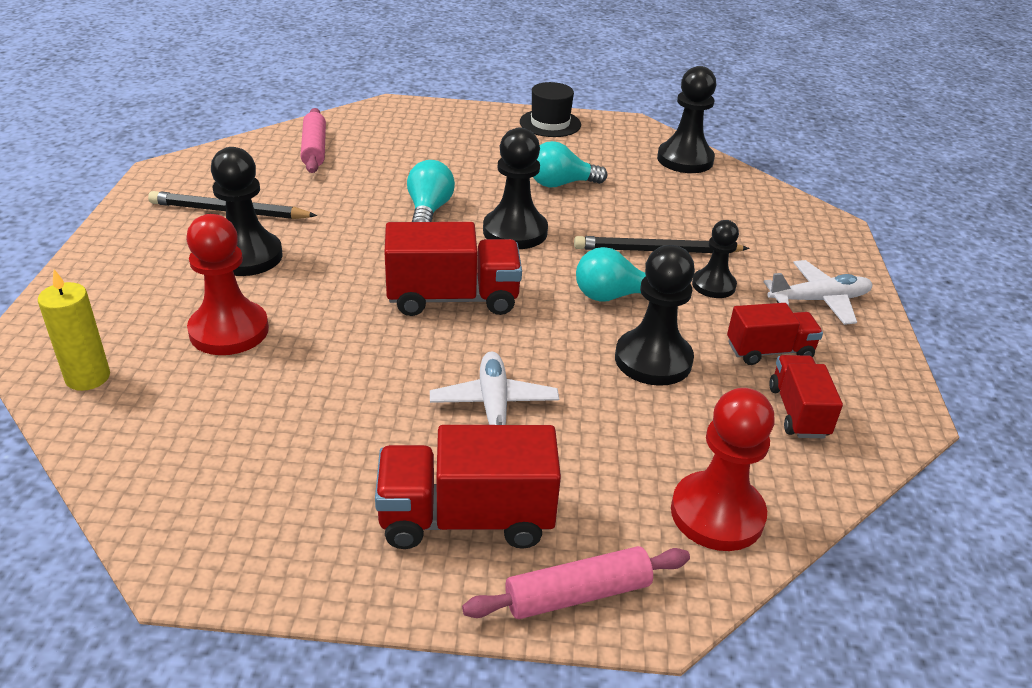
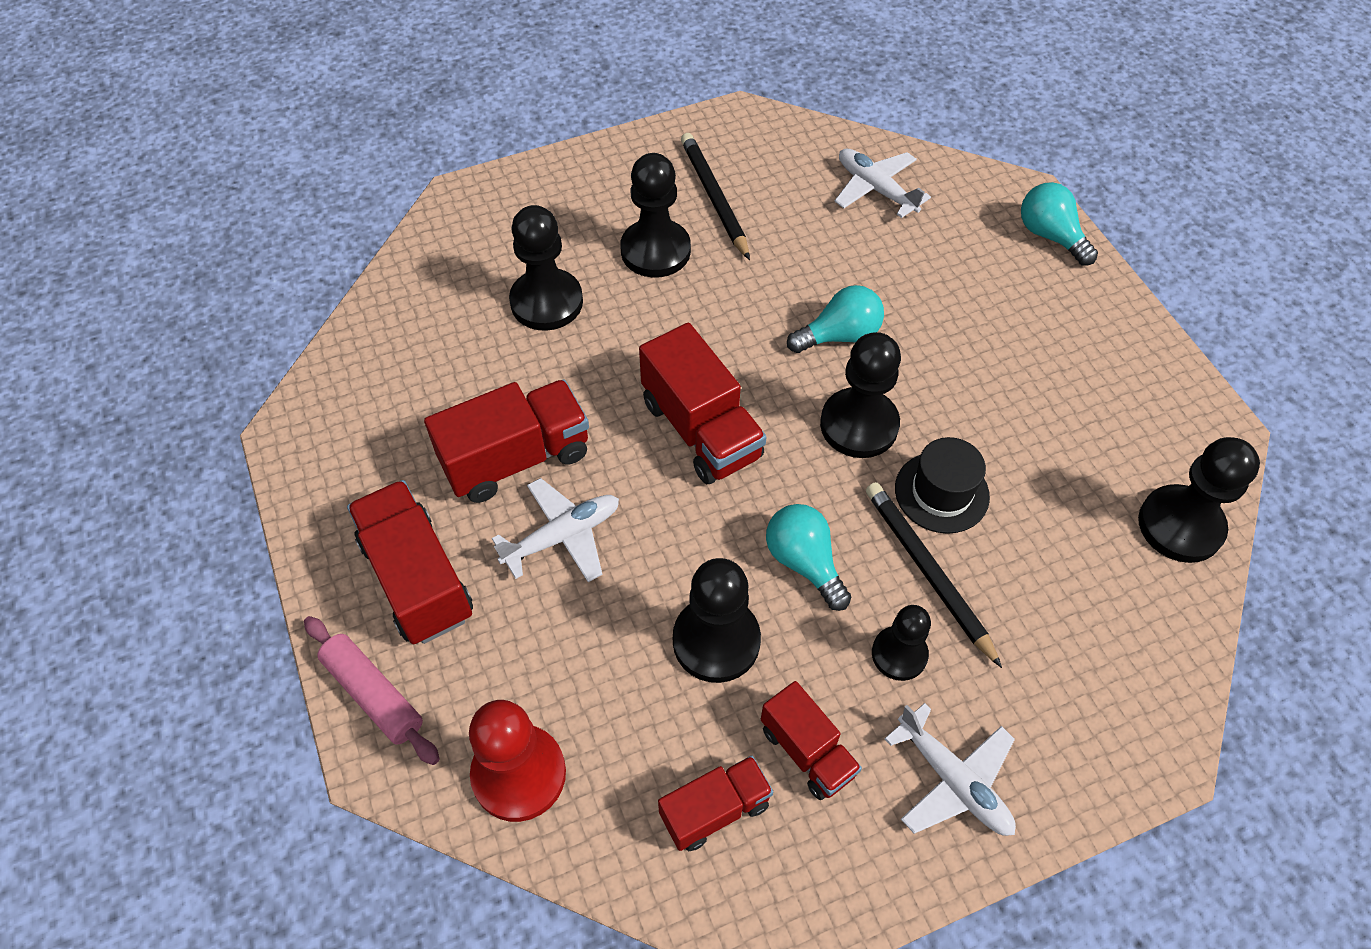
camera: 65 degrees right, 20 degrees up
(88, 377) = (440, 257): yellow candle -> none
(229, 331) = (546, 302): red pawn -> black pawn
(314, 149) = (875, 189): pink rolling pin -> white plane
(385, 407) = (516, 458): none -> red truck
(550, 123) = (1135, 350): black hat -> black hat (941, 492)
(561, 184) = (996, 423): turquoise light bulb -> turquoise light bulb (1050, 236)

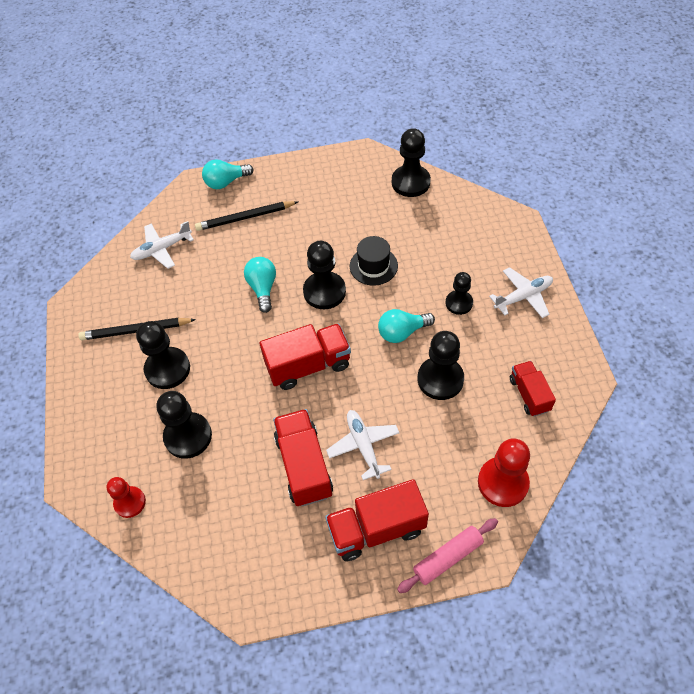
camera: 75 degrees left, 0 degrees up
(437, 263) = (130, 502): none -> red pawn
(807, 751) = (503, 350): red truck -> none
(927, 571) = (417, 282): black pencil -> black pencil (245, 218)

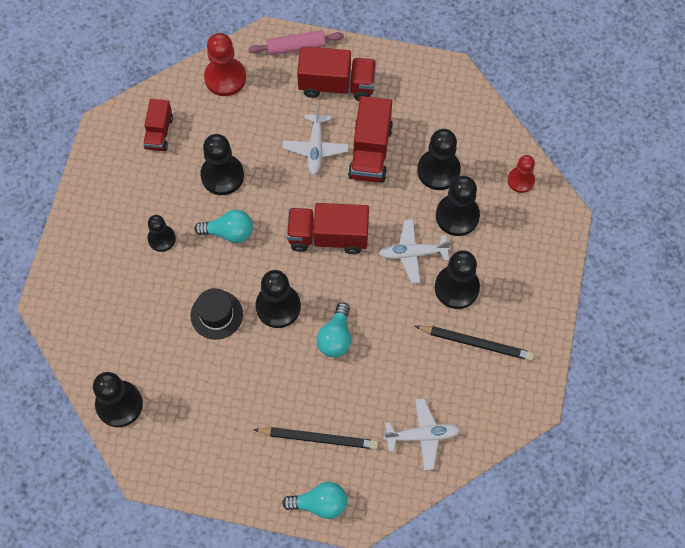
camera: 160 degrees left, 10 degrees up
(223, 476) = (438, 170): none -> black pawn
(523, 296) = (100, 220): white plane -> white plane (413, 253)

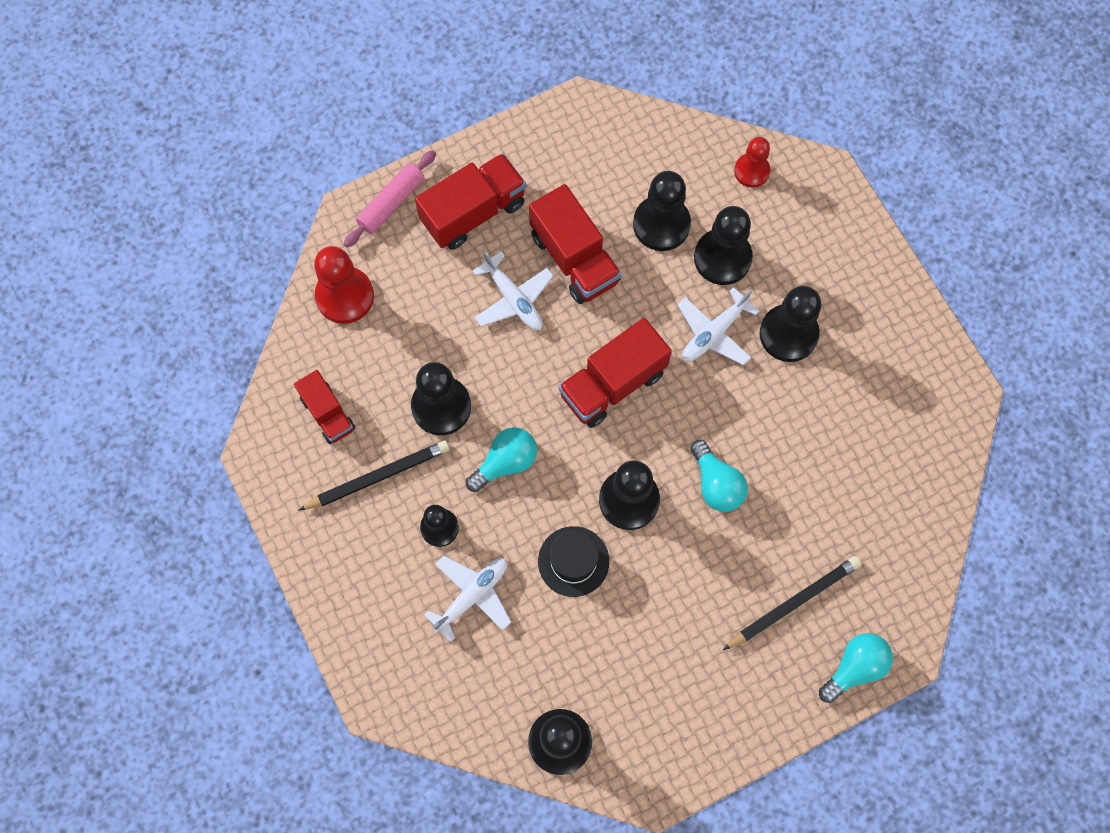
camera: 40 degrees left, 5 degrees up
(422, 436) = (890, 513): white plane -> white plane (472, 595)
(476, 343) = (857, 376): black pencil -> black pencil (378, 476)

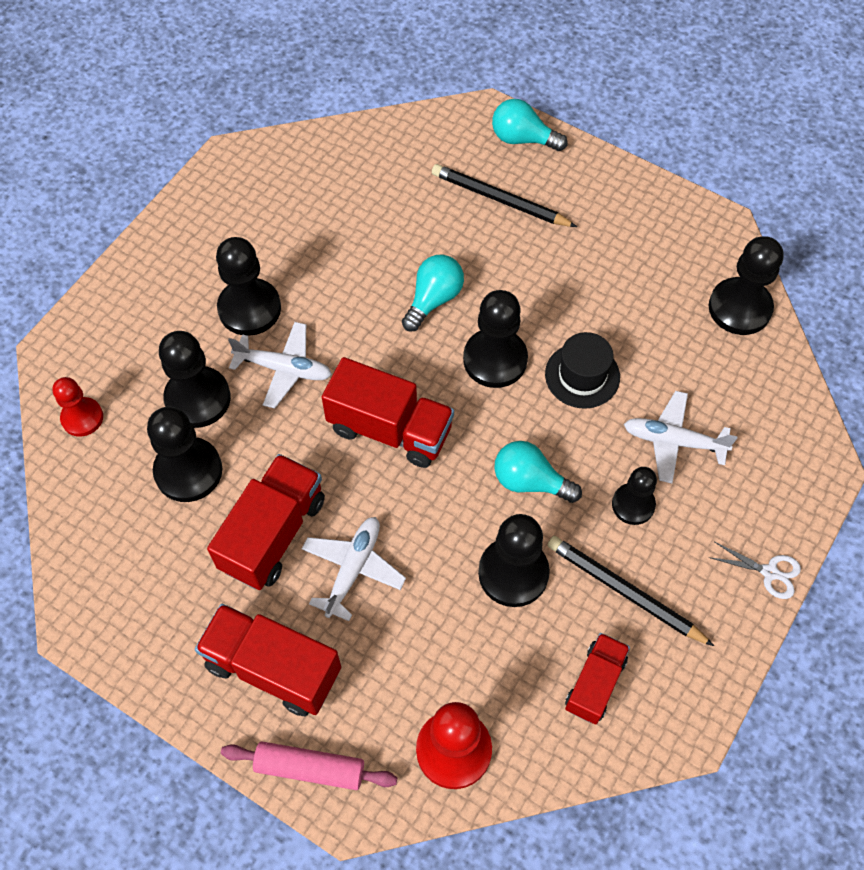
camera: 120 degrees left, 10 degrees down
(324, 594) = (769, 572): none -> white scissors

